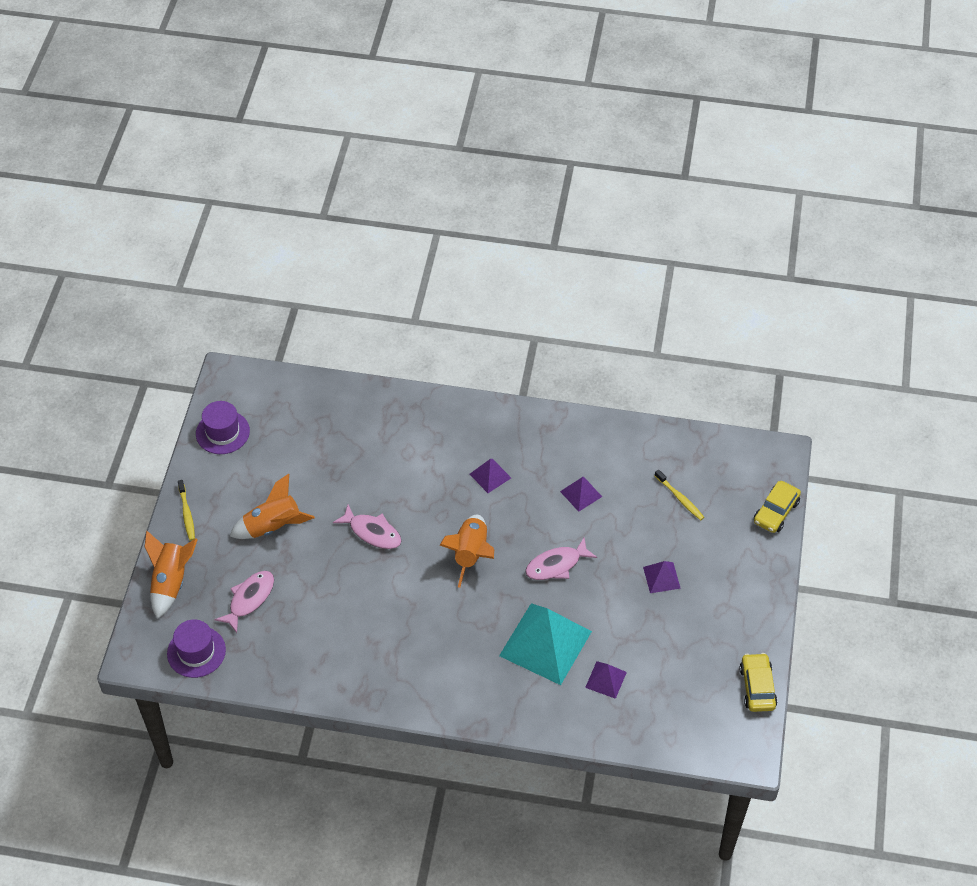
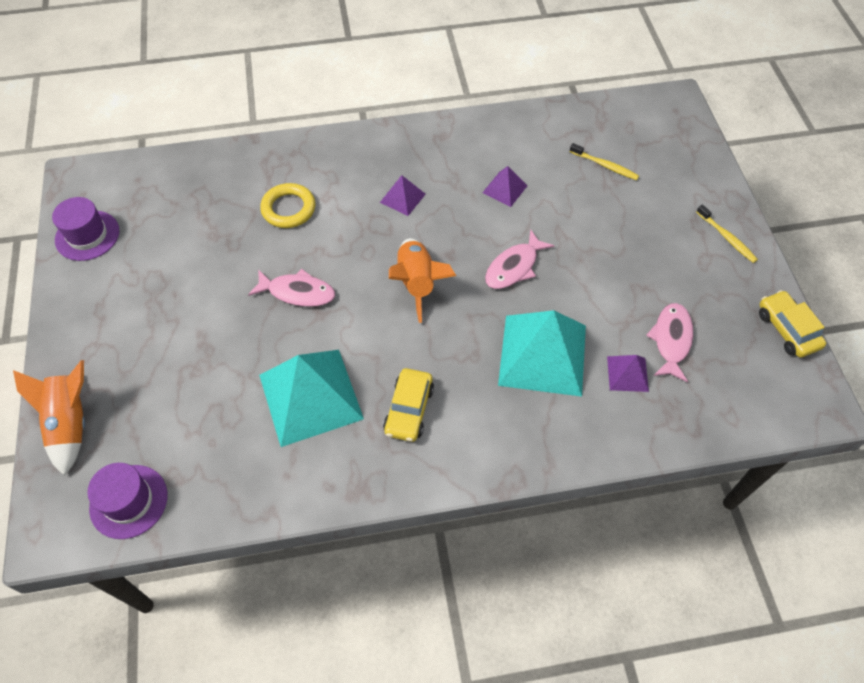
camera: 20 degrees left, 5 degrees up
(187, 514) = (69, 336): yellow toothbrush -> yellow toothbrush (727, 238)
(249, 599) = (177, 413): pink fish -> pink fish (671, 340)
(273, 526) = (179, 320): orange rocket -> none
(352, 618) = (311, 396): none -> turquoise pyramid
(391, 457) = (288, 209): none -> yellow ring
(661, 577) = (628, 247): purple pyramid -> none
(776, 512) = (703, 152): yellow car -> yellow car (409, 410)

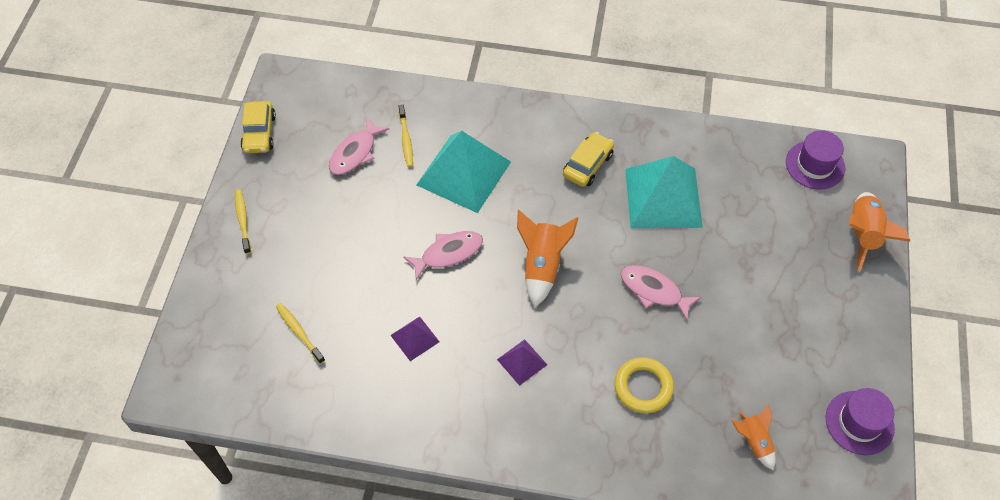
camera: 160 degrees left, 0 degrees up
(183, 196) = (754, 441): none -> orange rocket
(627, 374) = (406, 139): purple pyramid -> yellow toothbrush

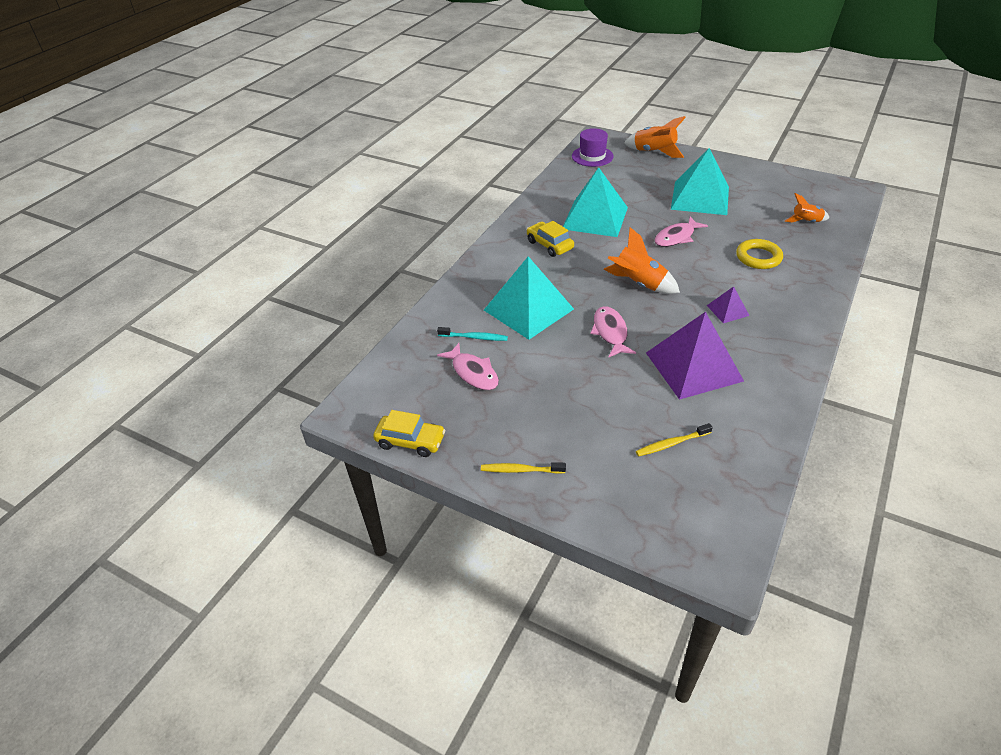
camera: 70 degrees left, 15 degrees down
(406, 139) = (474, 337): yellow toothbrush -> turquoise toothbrush
(415, 338) = (694, 366): purple pyramid -> purple pyramid, size x2.16
(761, 306) = (700, 198): none -> turquoise pyramid
(859, 423) = (794, 182): purple hat -> none

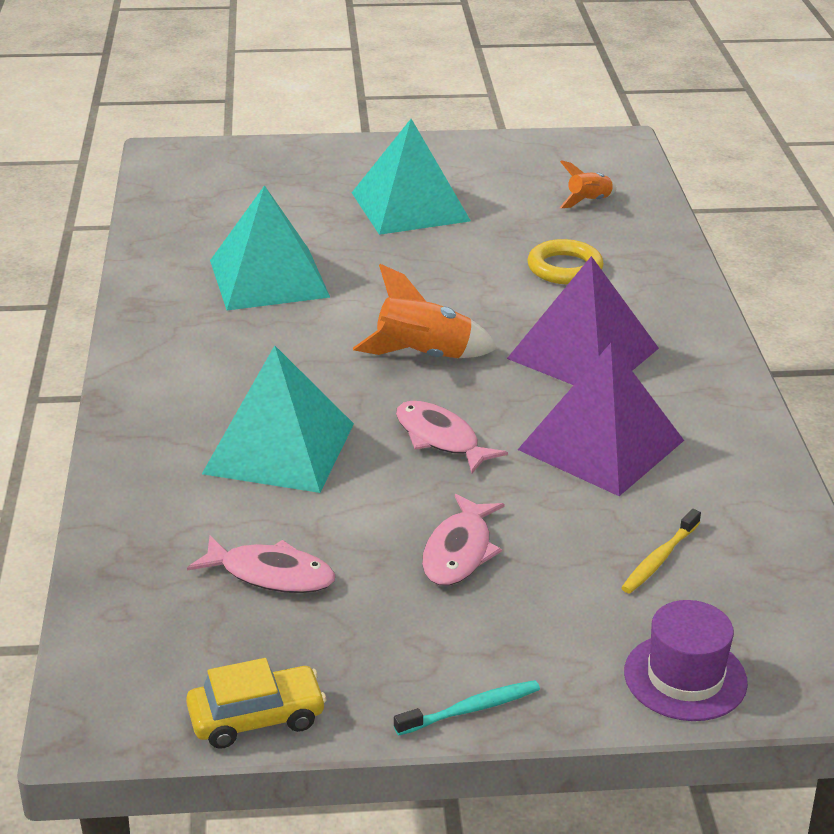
camera: 35 degrees left, 10 degrees down
(474, 337) = (224, 521): turquoise toothbrush -> turquoise toothbrush (471, 709)
(520, 470) = (476, 684): yellow toothbrush -> none
(549, 245) = (228, 340): yellow car -> none
(592, 156) = (181, 185): purple hat -> purple hat (685, 677)
(654, 152) = (280, 155): orange rocket -> none
(676, 237) = (423, 272): pink fish -> pink fish (459, 551)
(728, 310) = (583, 353): purple pyramid -> purple pyramid, size x2.16

